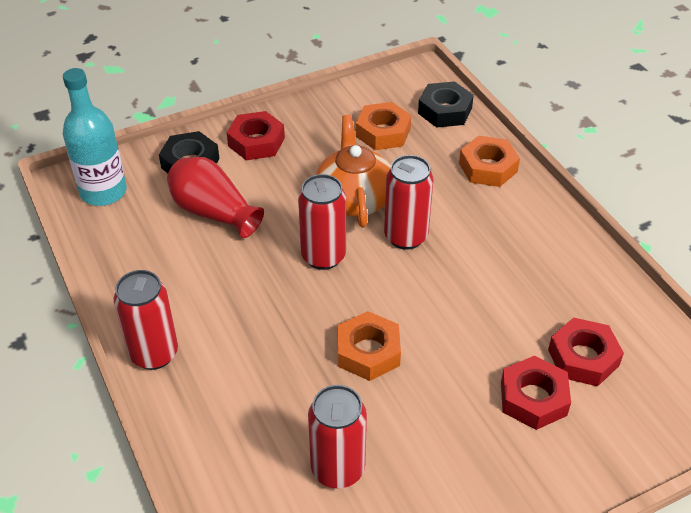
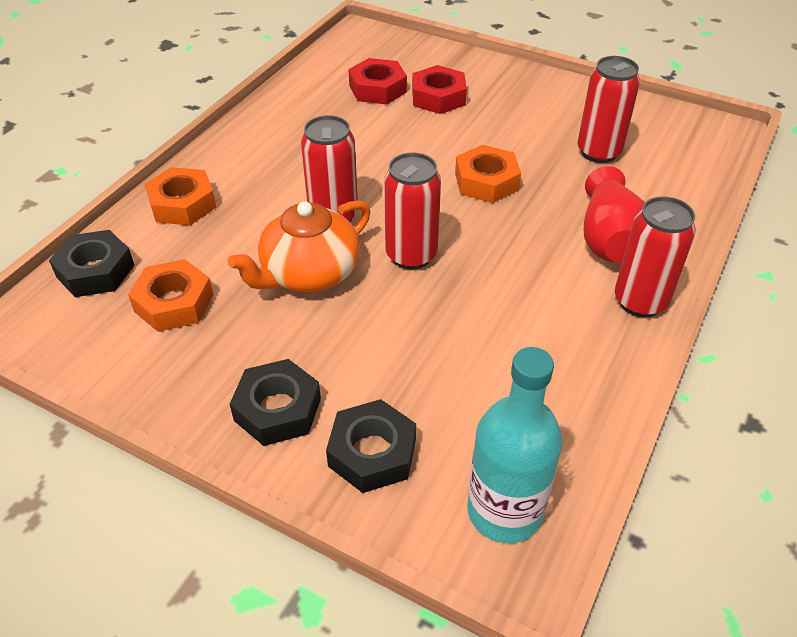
camera: 125 degrees left, 0 degrees up
(213, 212) = (433, 373): red vase -> red vase (609, 239)
(256, 142) = (277, 409): red nut -> black nut

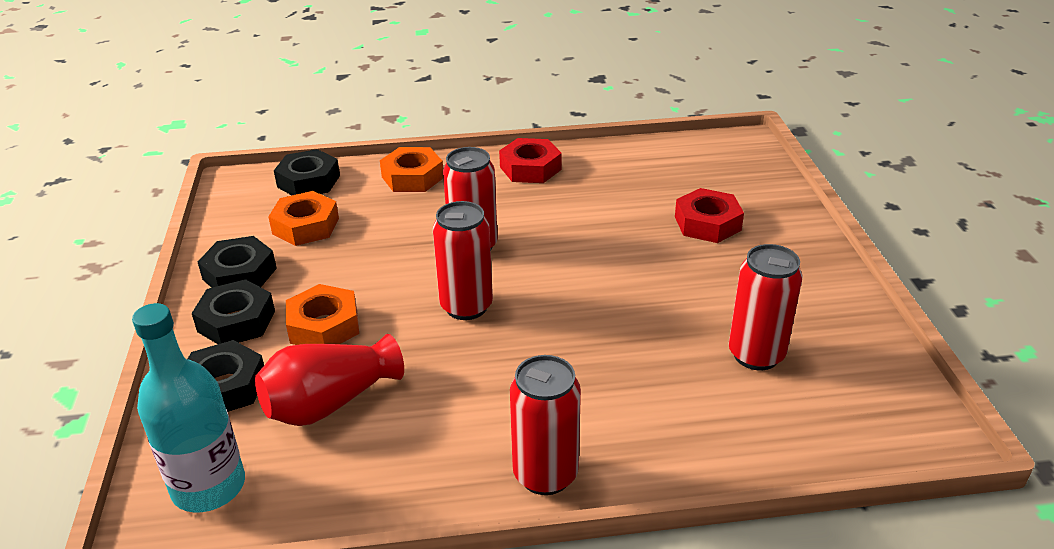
camera: 55 degrees right, 10 degrees down
(199, 380) = (239, 274): none -> black nut
(309, 273) = (393, 267): orange teapot -> none
(377, 89) = (673, 188): red nut -> red nut (530, 168)
(486, 181) = (616, 304): orange nut -> orange nut (324, 326)
(609, 239) = (619, 417): red vase -> red vase (330, 403)

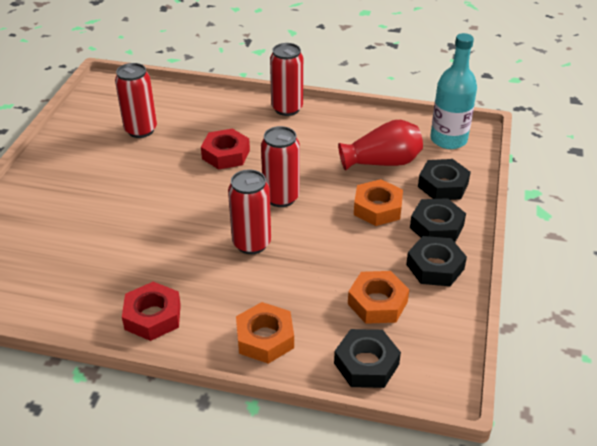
camera: 160 degrees left, 5 degrees up
(707, 223) = (71, 216): red nut -> red nut (226, 154)

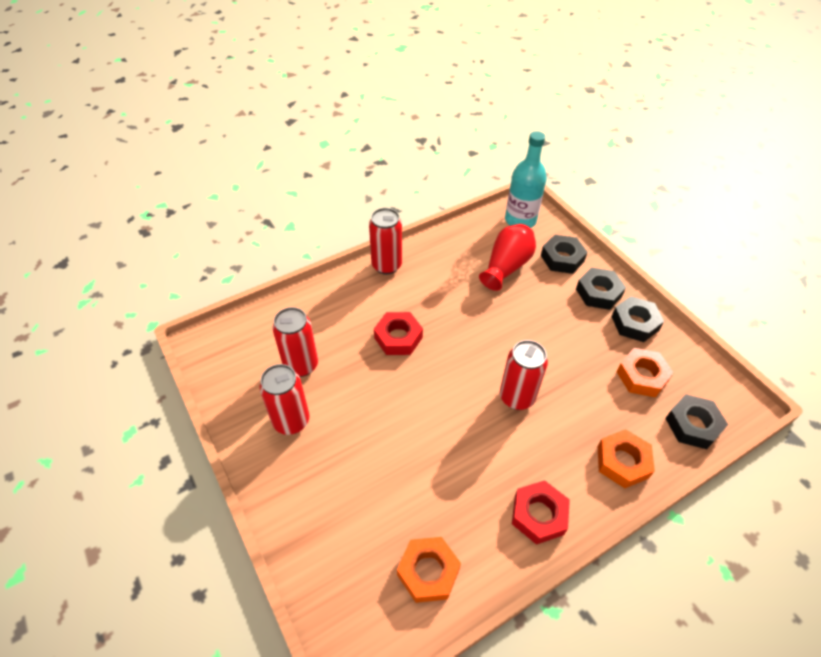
camera: 45 degrees left, 10 degrees up
(281, 197) = (484, 344): red can -> red can (291, 421)
(377, 208) = (551, 305): orange nut -> orange nut (428, 572)

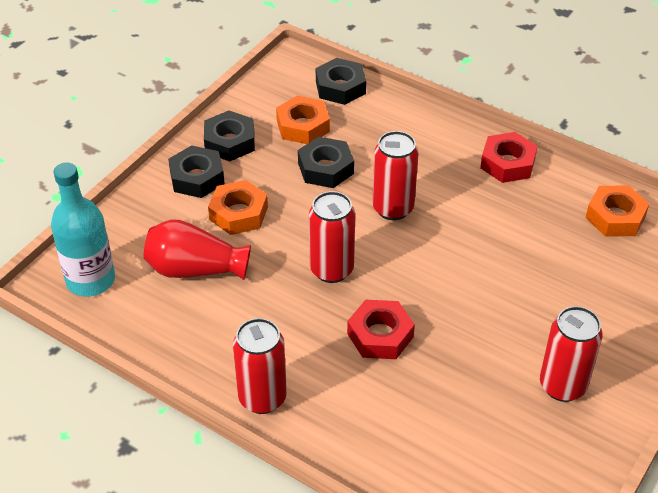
camera: 115 degrees left, 5 degrees down
(301, 365) = (486, 415): red can -> red can (331, 270)
(562, 258) = (151, 221): black nut -> black nut (325, 168)
(622, 462) = (413, 123): orange nut -> orange nut (238, 213)

